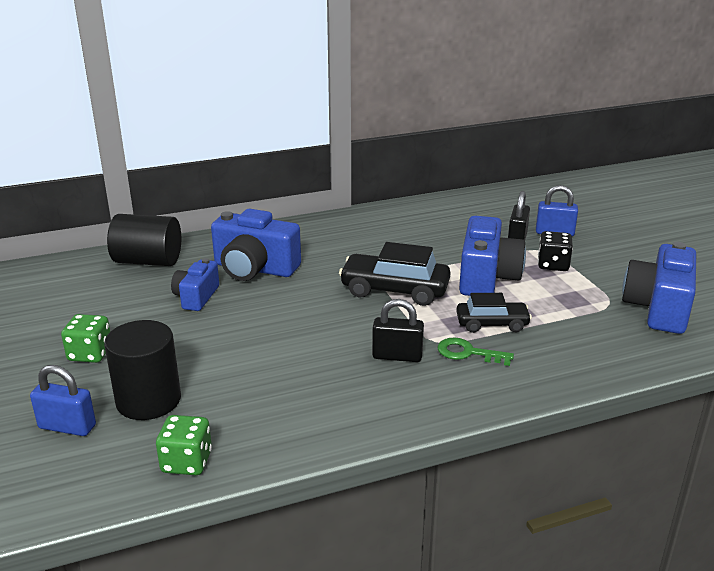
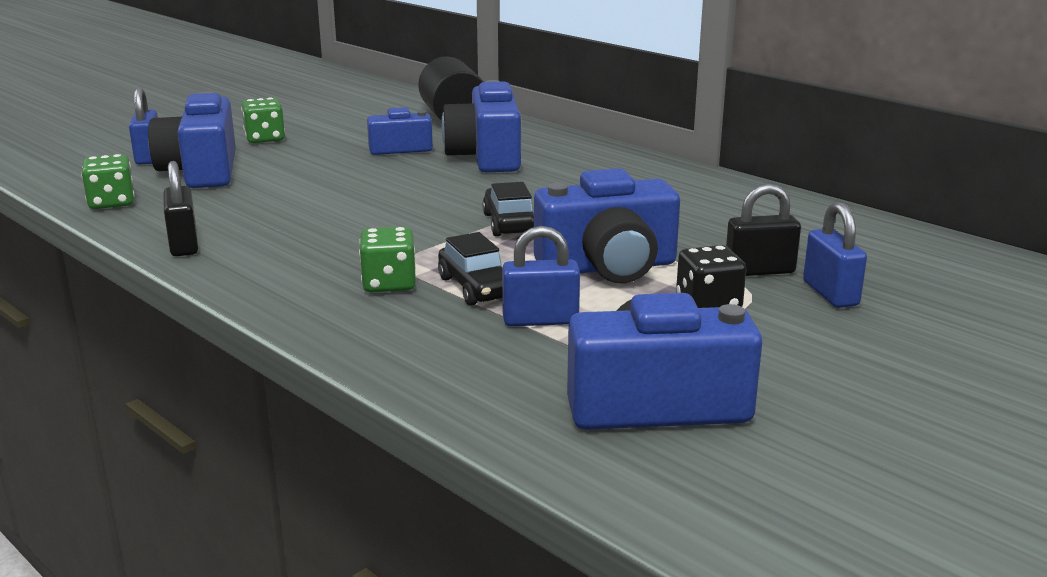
camera: 65 degrees right, 5 degrees down
(148, 400) = (201, 171): black cylinder -> blue camera
(394, 290) = (509, 223): black car -> black car, size x0.63
(397, 356) = (351, 249): black padlock -> black padlock (184, 245)
(468, 353) = (389, 284): green key -> green dice
(549, 315) = (540, 320): none -> blue padlock

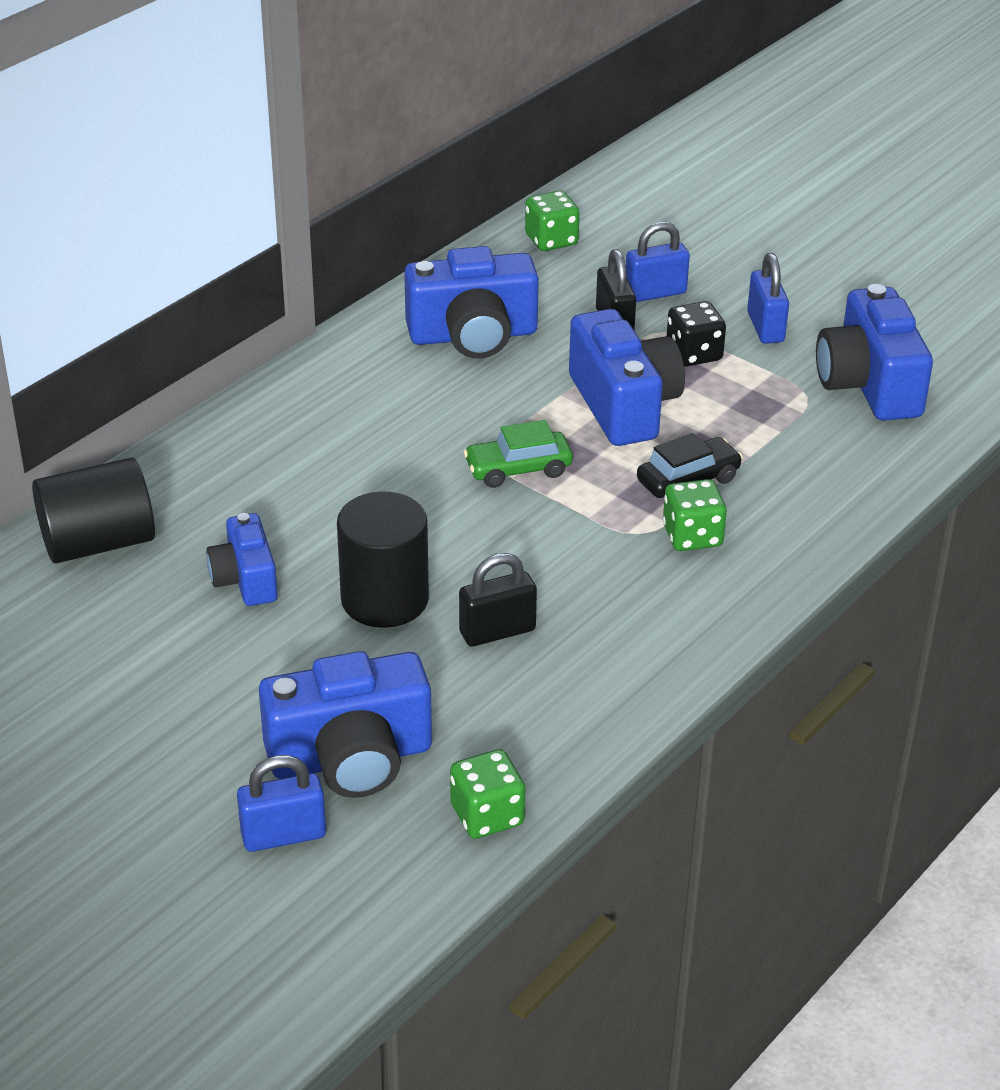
camera: 95 degrees left, 15 degrees up
(184, 245) = (621, 706): black padlock -> black padlock (497, 631)
(265, 138) = (190, 725): green dice -> green dice (551, 240)
(358, 181) = (384, 599): none -> black cylinder
(486, 157) = (282, 500): blue camera -> blue camera (473, 335)
(509, 223) = (518, 469): black car -> green car
(540, 320) = (747, 441): blue padlock -> blue padlock (765, 327)

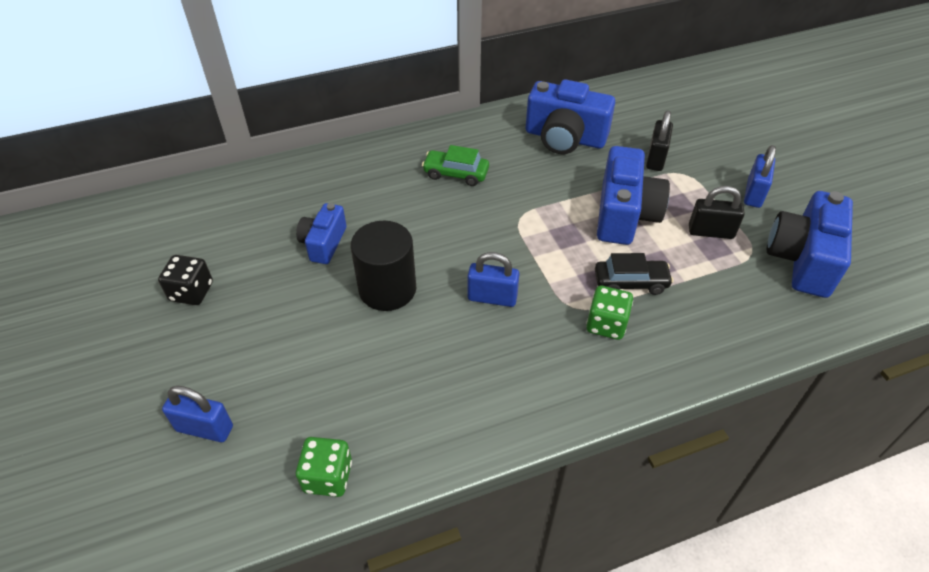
camera: 30 degrees right, 10 degrees up
(98, 543) = (270, 190): black cylinder -> none
(351, 758) = (284, 391): blue camera -> none
(497, 631) = (435, 340): black padlock -> black padlock (710, 232)
(518, 469) = (529, 233): green car -> green car (456, 174)
(551, 240) = (653, 94): green dice -> none
(655, 293) = (695, 147): blue padlock -> blue padlock (492, 298)
(694, 354) = (693, 195): black dice -> black dice (191, 292)

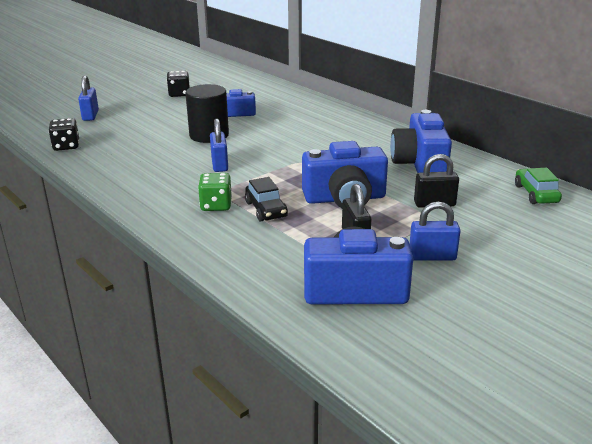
camera: 70 degrees right, 20 degrees down
(328, 476) = (66, 146): green dice -> black dice
(456, 174) = (335, 135): green car -> green car (535, 194)

